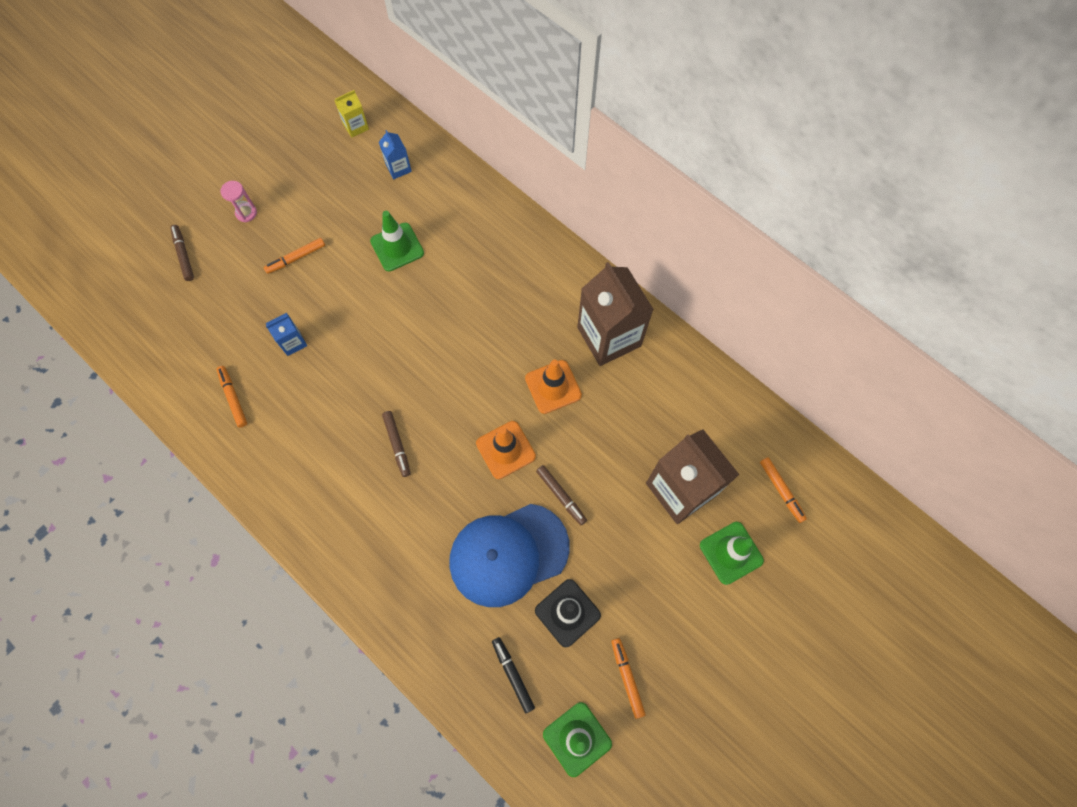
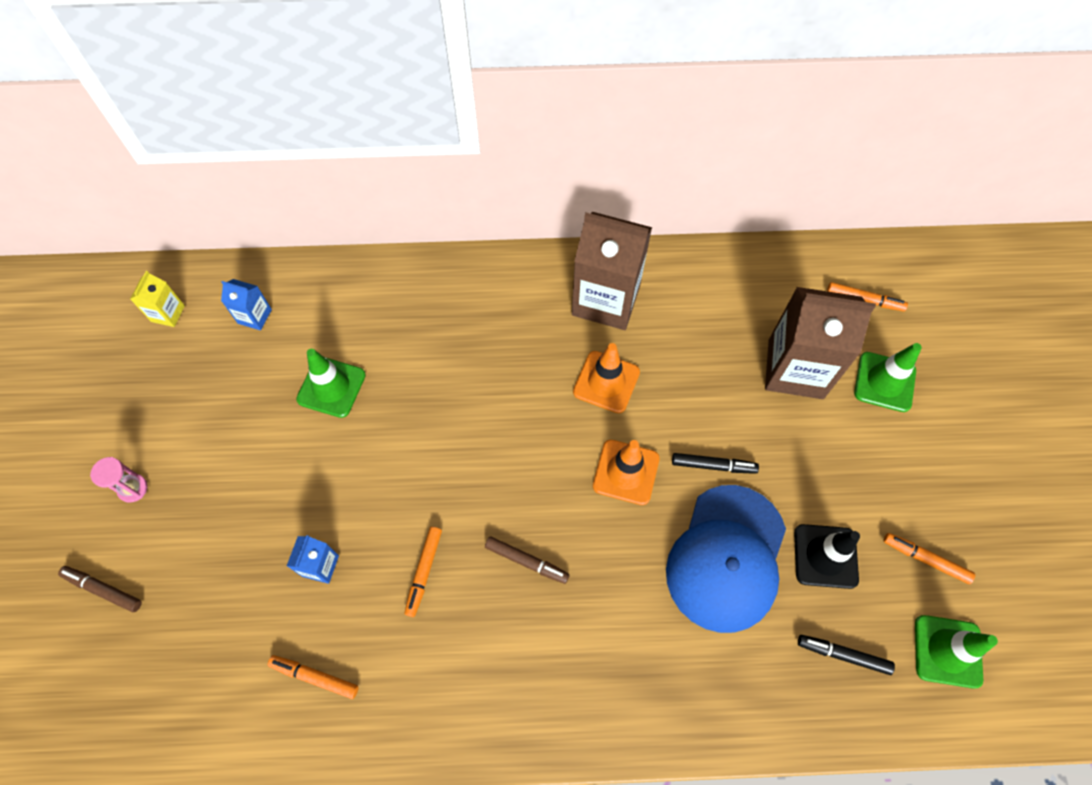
camera: 45 degrees left, 5 degrees down
(296, 258) = (237, 485): orange marker -> orange marker (424, 572)
(561, 496) = (713, 465): brown marker -> black marker

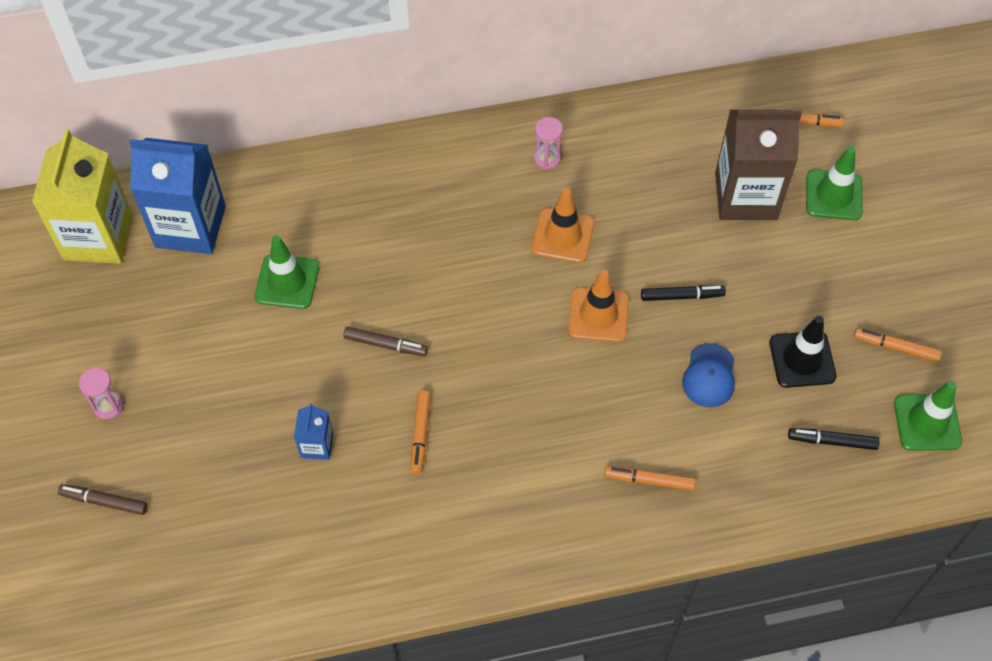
camera: 10 degrees left, 5 degrees down
(168, 313) = (98, 237): yellow carton -> yellow carton, size x2.20
(254, 316) = (190, 226): blue carton -> blue carton, size x2.20
(315, 677) = (336, 543): orange marker -> orange marker (649, 480)
(526, 561) = (518, 409): brown marker -> brown marker (385, 345)
(606, 300) = (547, 159): brown carton -> pink hourglass
(726, 558) = (709, 376): blue cap -> blue cap, size x0.49

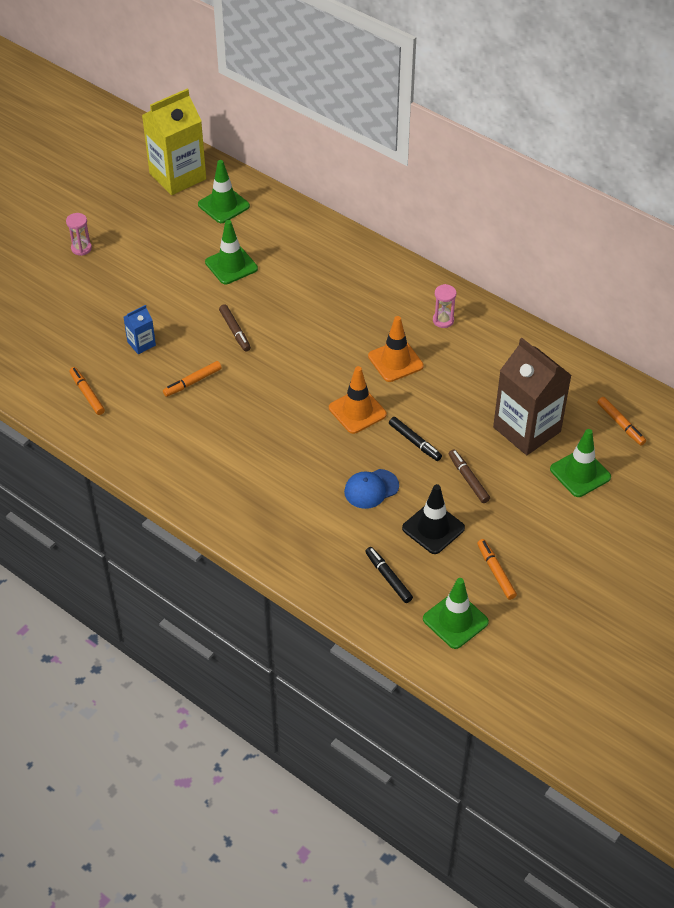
camera: 50 degrees right, 10 degrees down
(104, 502) = (25, 284): brown marker -> brown marker (468, 479)
(190, 226) = (223, 205): blue carton -> green traffic cone
(649, 480) = (267, 503): orange marker -> orange marker (87, 394)

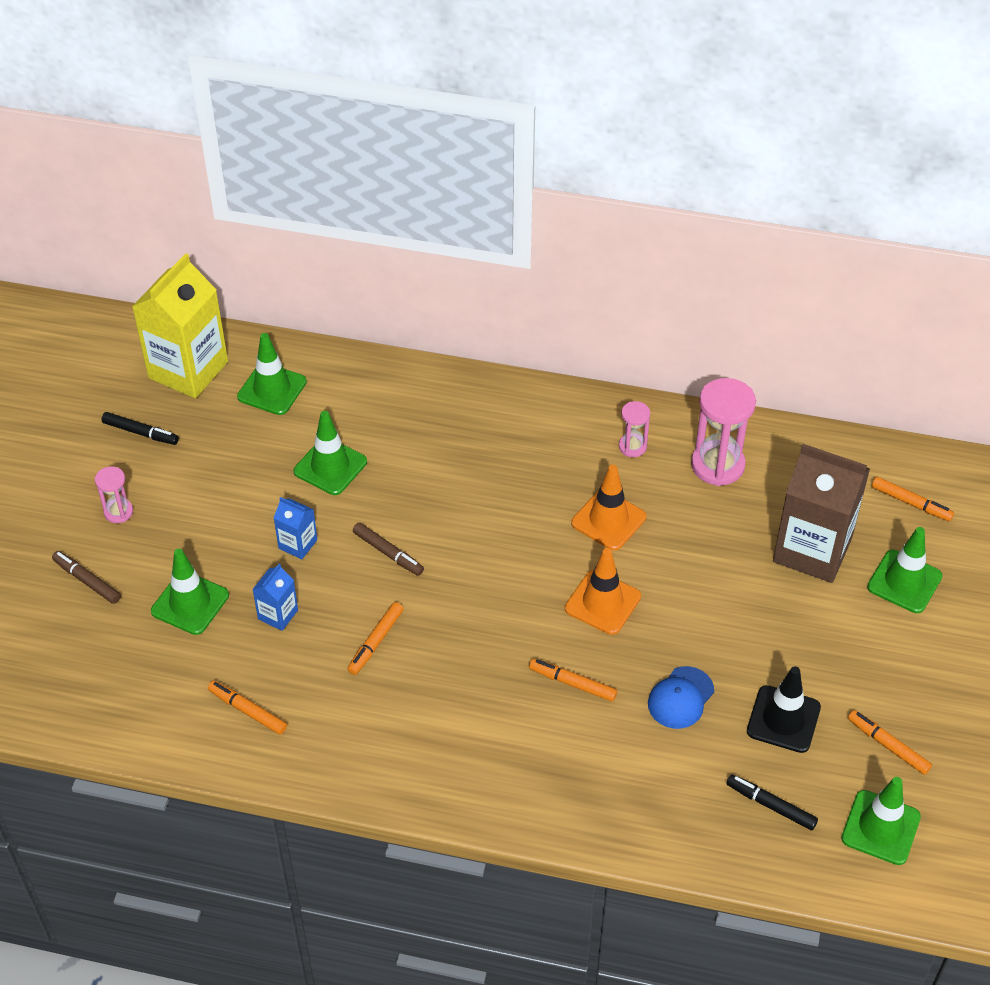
camera: 25 degrees left, 0 degrees up
(91, 318) = (190, 603): none -> green traffic cone
(180, 306) = (298, 544): none -> blue carton
(304, 453) = (572, 683): none -> orange marker
(415, 442) = (694, 616): black marker -> black marker (141, 433)
(468, 479) = (785, 639): brown marker -> brown marker (87, 581)
(495, 352) = (717, 465): none -> pink hourglass

